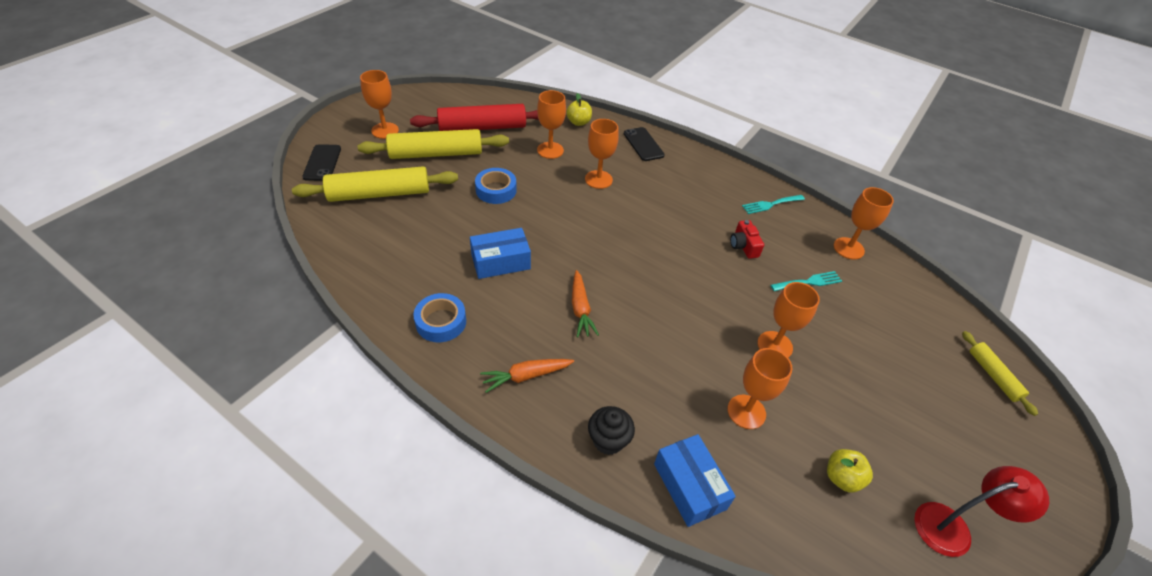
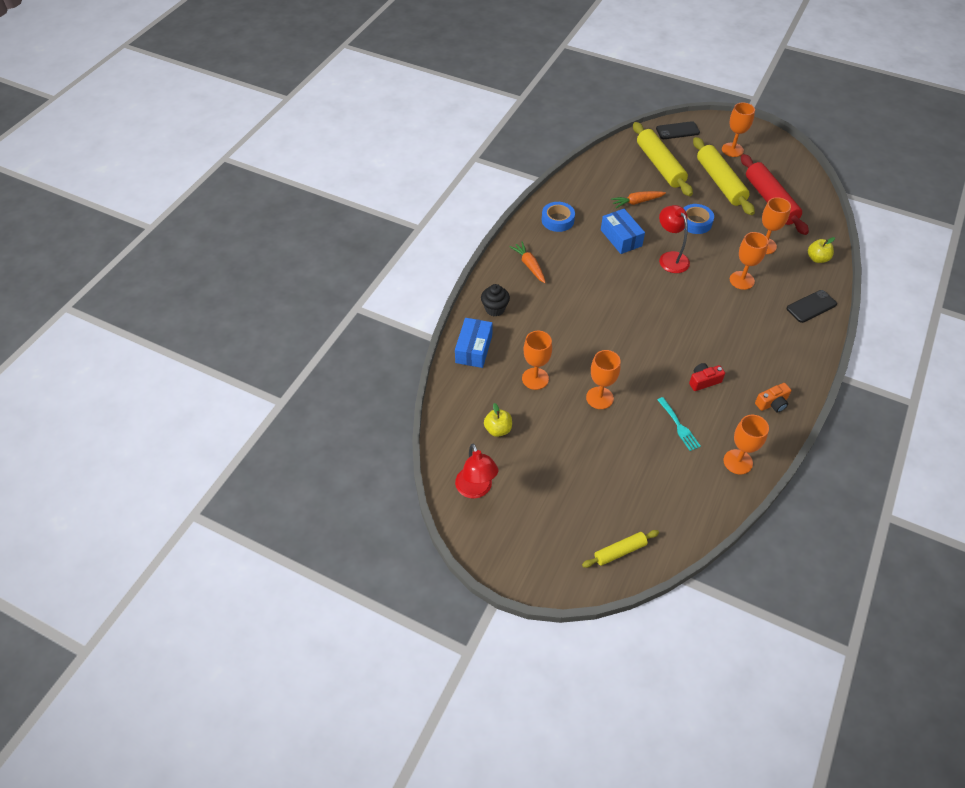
camera: 85 degrees right, 5 degrees up
(549, 225) = (670, 258): none -> red lamp
(580, 309) = (593, 285): orange carrot -> orange carrot (636, 202)
(689, 486) = (474, 349): blue box -> blue box turned 45 degrees counterclockwise
(770, 204) = (772, 403): turquoise fork -> orange camera

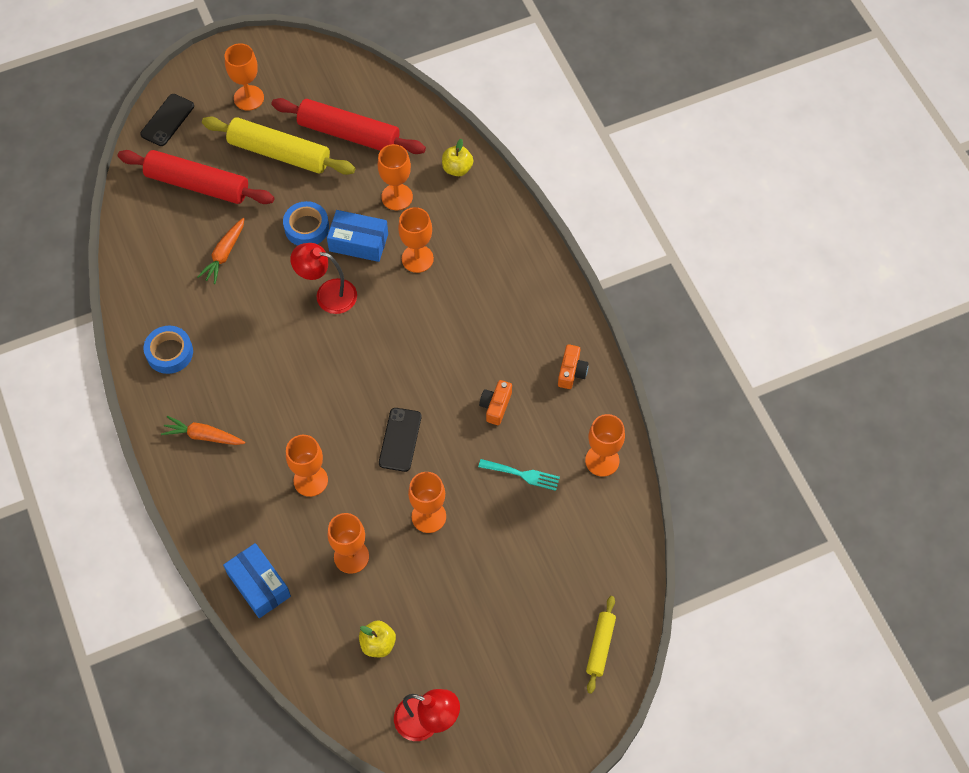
camera: 50 degrees left, 10 degrees up
(495, 309) = (227, 520): black cupcake -> none
(557, 328) = (310, 480): none -> orange goblet
(621, 238) = (256, 315): blue box -> blue box (358, 242)
(660, 165) = (197, 184): yellow rolling pin -> red rolling pin
(703, 381) = (496, 406): red camera -> orange camera
(811, 306) = (503, 231): black phone -> black phone (400, 439)

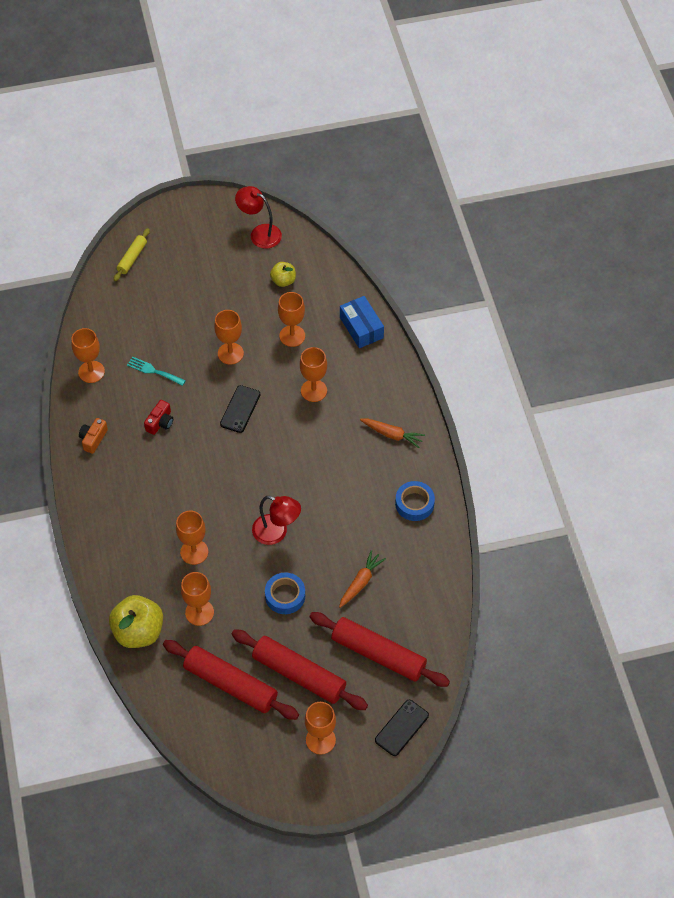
camera: 170 degrees left, 5 degrees down
(279, 153) = (299, 674): yellow rolling pin -> red rolling pin
(358, 242) = (242, 575): blue box -> none
(457, 168) = (138, 632): yellow apple -> yellow apple, size x1.83
(496, 406) = (160, 422): orange camera -> red camera

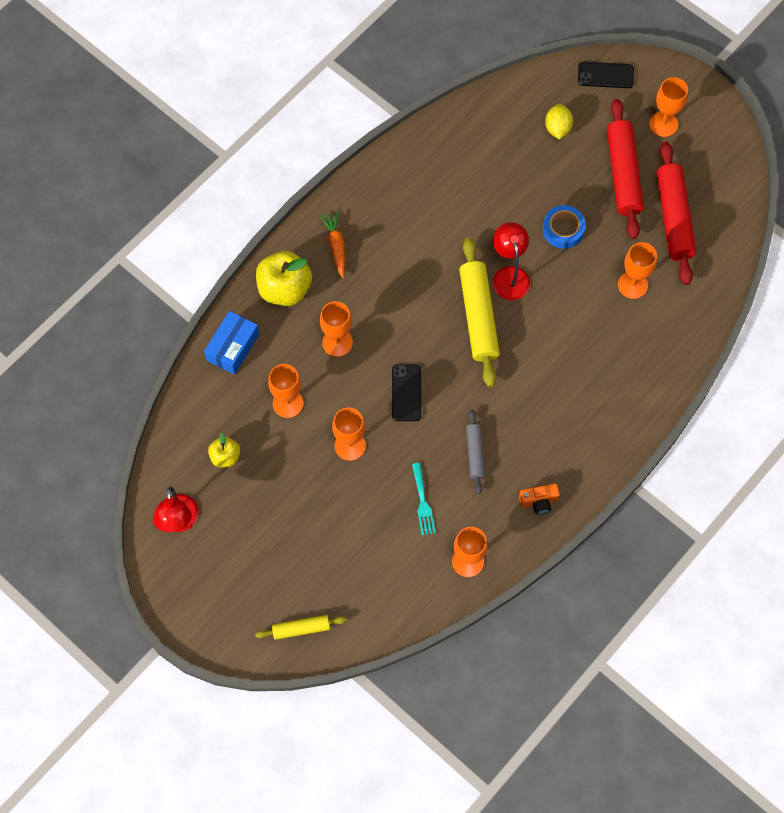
camera: 125 degrees left, 10 degrees up
(138, 632) = (689, 320): yellow apple -> yellow apple (284, 289)
(160, 422) = (475, 453): red camera -> grey rolling pin
(194, 552) = (581, 329): orange goblet -> none
(240, 409) = (406, 393): black phone -> black phone turned 75 degrees counterclockwise
(260, 490) = (478, 316): none -> yellow rolling pin
(361, 582) = (503, 181): orange carrot -> none
(378, 654) = (557, 128): red rolling pin -> yellow lemon
(414, 504) = (395, 186): blue tape -> none

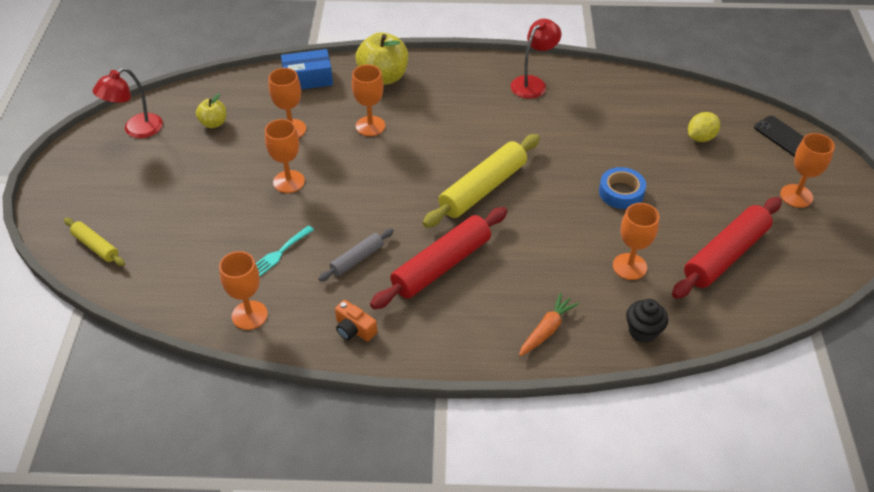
camera: 50 degrees right, 20 degrees down
(336, 246) = (448, 82): orange carrot -> orange carrot (547, 330)
(406, 393) = (369, 186): black phone -> none
(509, 275) = (540, 185): red lamp -> red lamp (533, 83)
(623, 174) = (718, 198): red rolling pin -> red rolling pin (441, 265)
(690, 325) = (643, 331): none -> black cupcake

